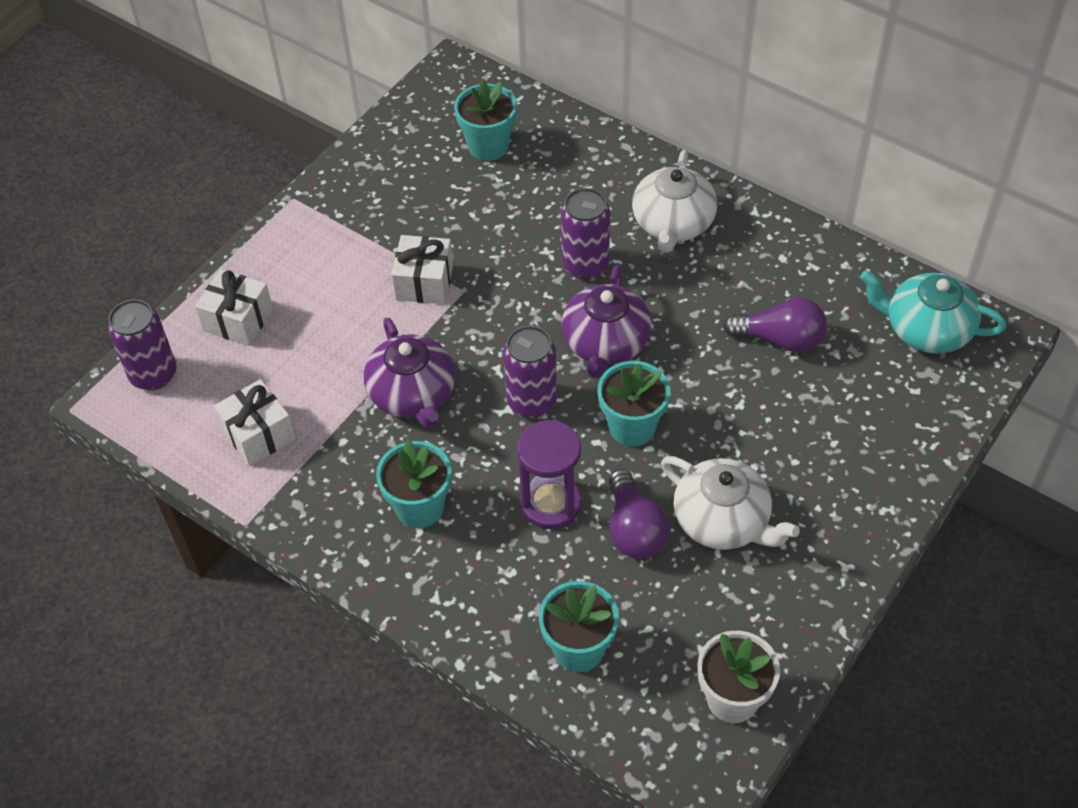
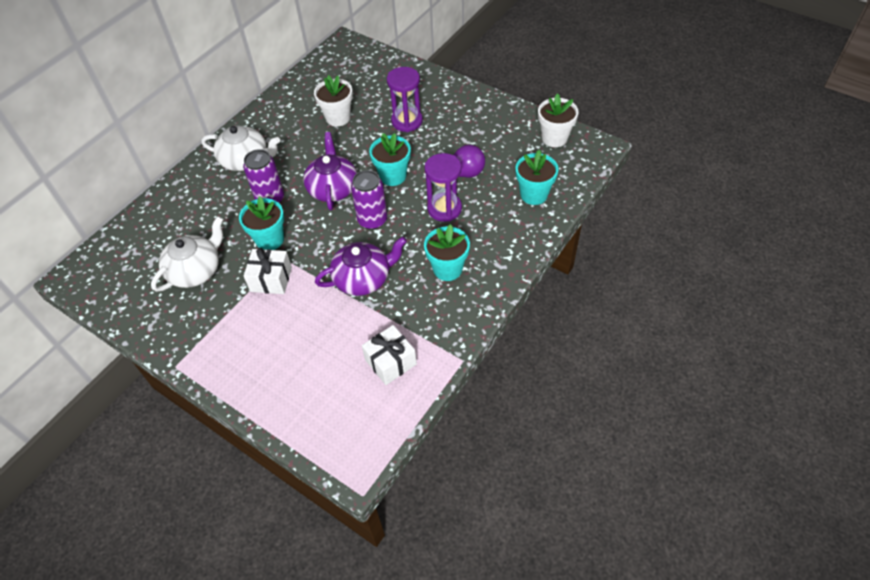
camera: 90 degrees left, 0 degrees up
(153, 374) = (333, 439): purple can -> none
(238, 320) = (288, 388): white gift -> none
(488, 146) = (154, 252): turquoise flower pot -> turquoise flower pot (270, 240)
(605, 343) = (333, 188): purple teapot -> purple teapot turned 105 degrees counterclockwise
(723, 520) = (454, 140): white teapot -> white teapot (196, 270)
(774, 444) = (407, 121): none -> purple hourglass
(780, 339) = (338, 118): purple light bulb -> white flower pot
(926, 329) = (337, 66): turquoise teapot -> none

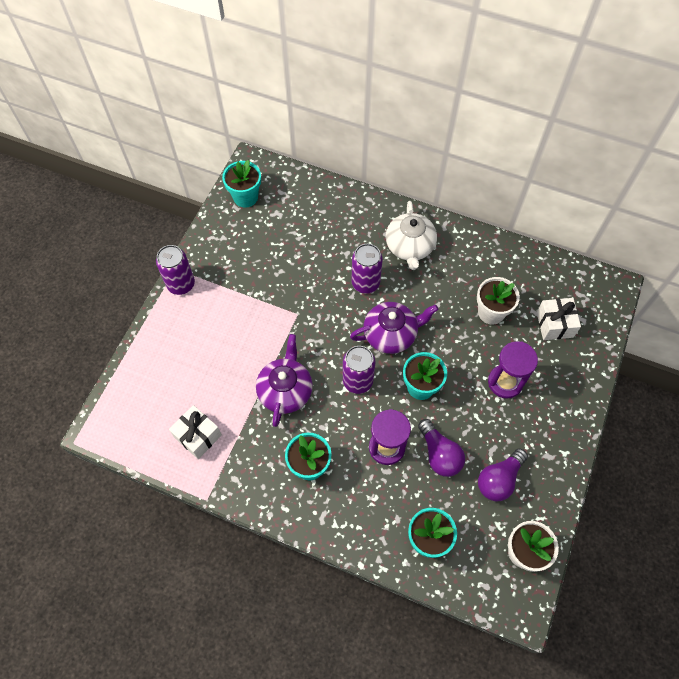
camera: 75 degrees right, 10 degrees up
(196, 270) = (272, 250): white teapot -> none
(198, 362) = (181, 284): none -> purple can
(270, 240) = (316, 298): turquoise flower pot -> turquoise flower pot (245, 197)
(271, 279) = (272, 312): white gift -> white gift (554, 324)
(363, 278) = (285, 390): purple teapot -> purple teapot turned 135 degrees counterclockwise
(491, 141) = (499, 479): none -> purple light bulb

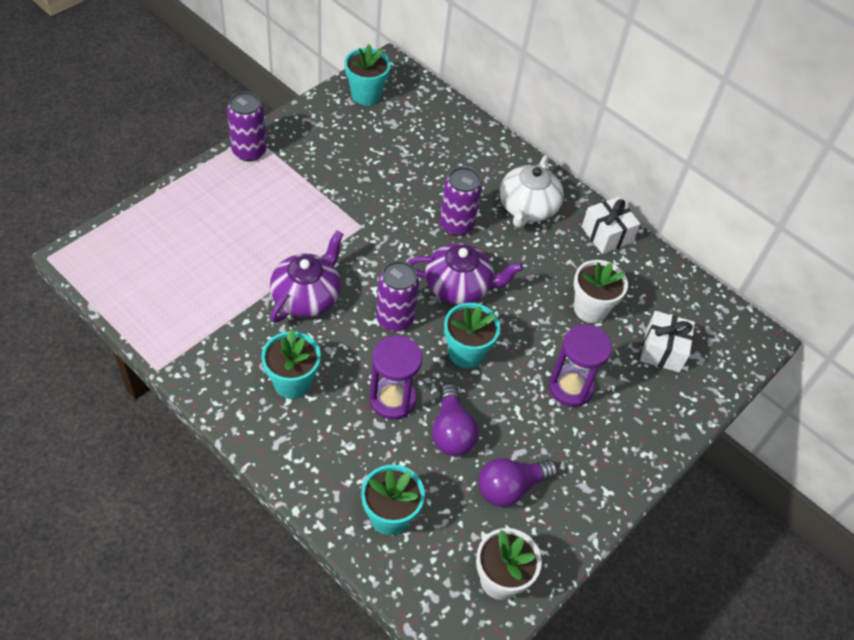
camera: 15 degrees right, 10 degrees down
(198, 436) = (184, 303): white gift -> white gift (606, 234)

